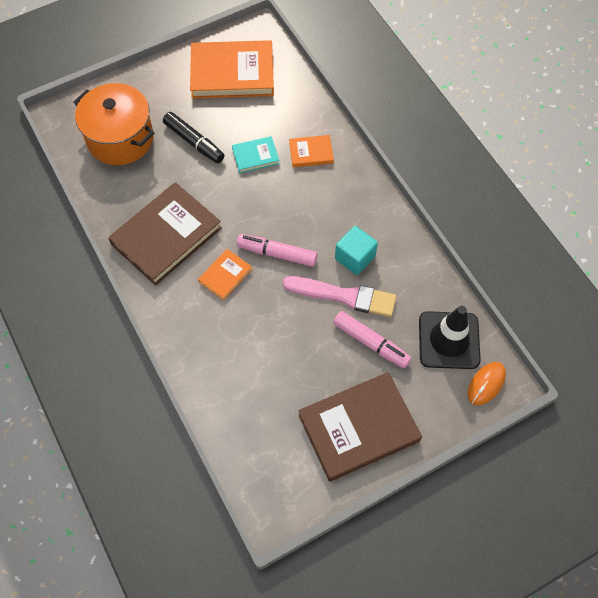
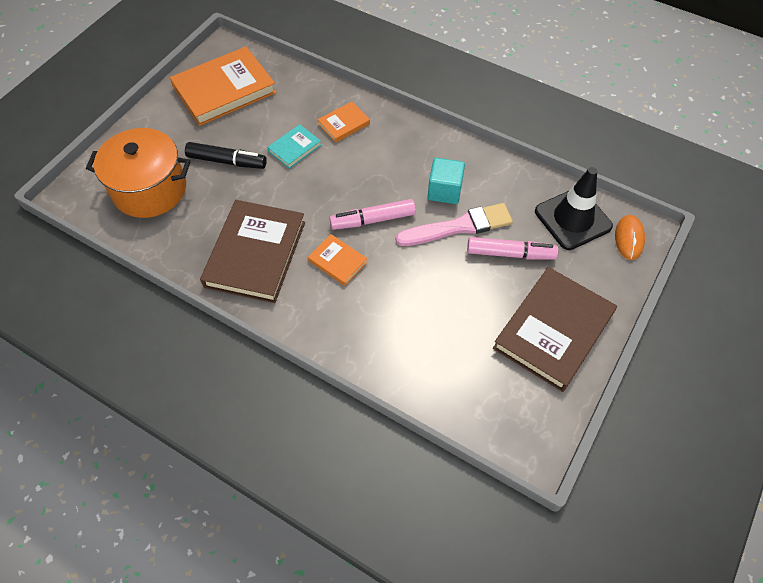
camera: 30 degrees left, 5 degrees down
(225, 275) = (337, 261): orange book -> orange book turned 60 degrees counterclockwise

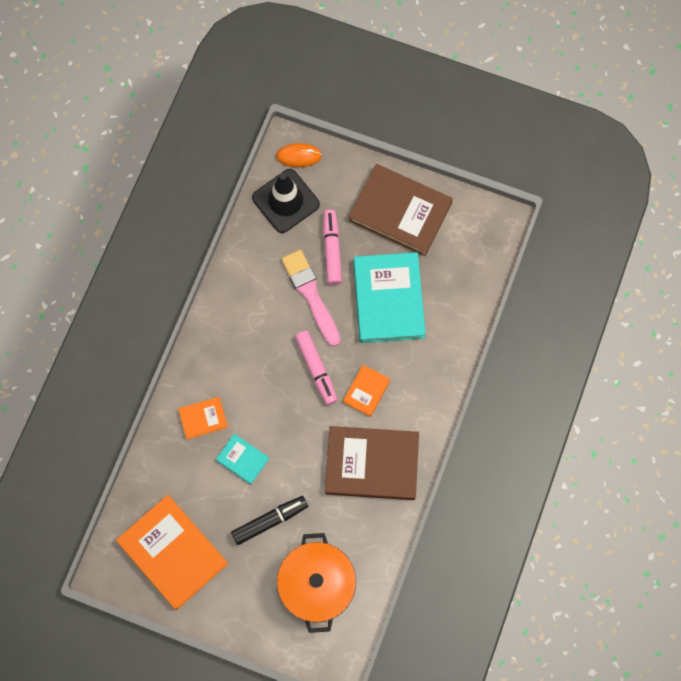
camera: 100 degrees left, 15 degrees up
(227, 161) = (270, 521): black marker -> black marker turned 60 degrees clockwise
(344, 124) = (203, 418): orange book -> orange book turned 60 degrees counterclockwise
(442, 300) = (388, 299): none -> turquoise book
(444, 191) = (272, 311): turquoise cube -> none

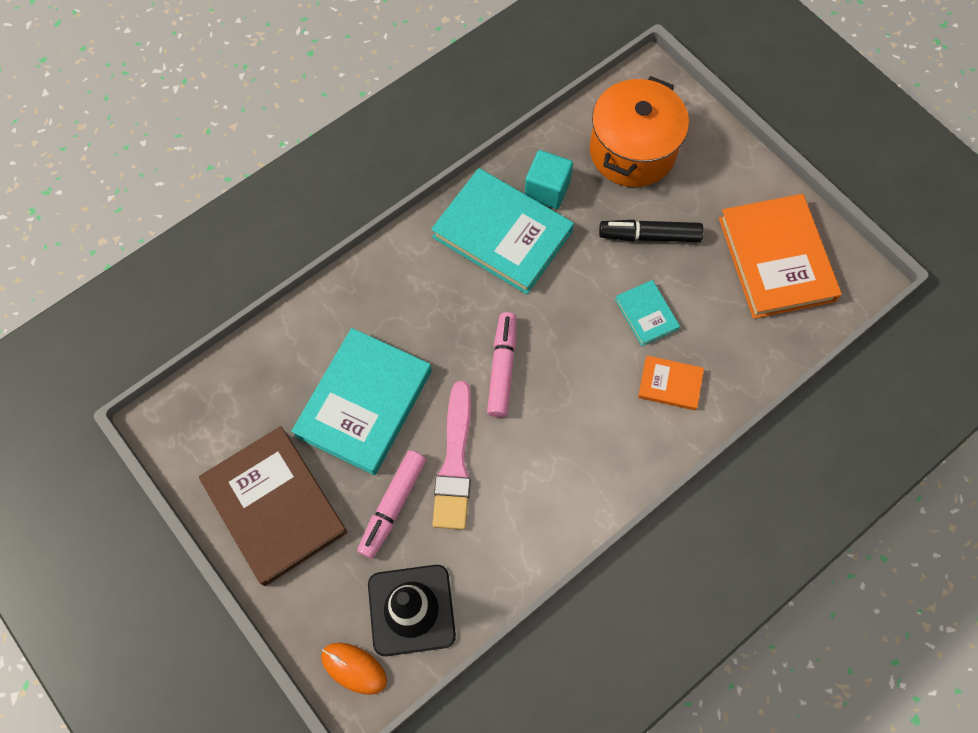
camera: 150 degrees left, 5 degrees down
(361, 517) = (547, 189): none -> turquoise cube
(366, 391) = (459, 312): orange book -> none
(372, 464) = (502, 234): brown book -> turquoise book

